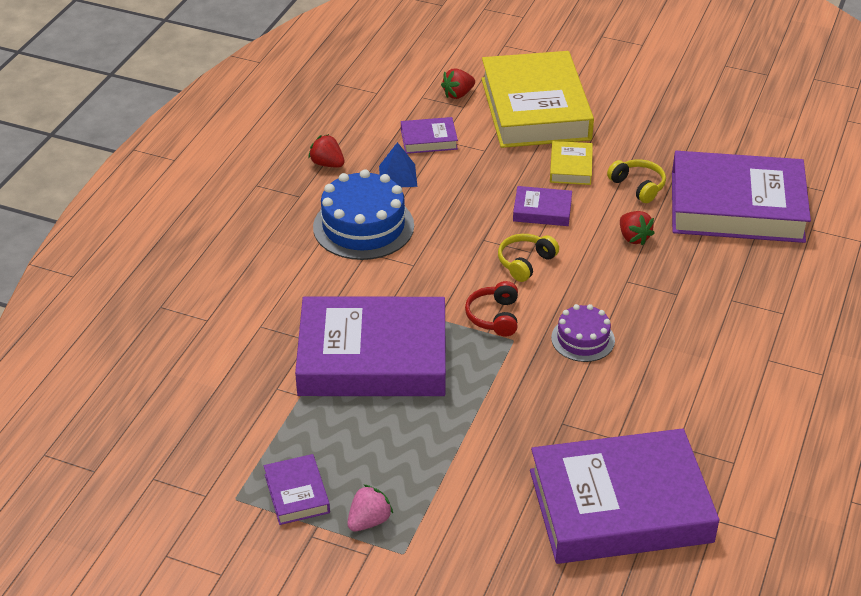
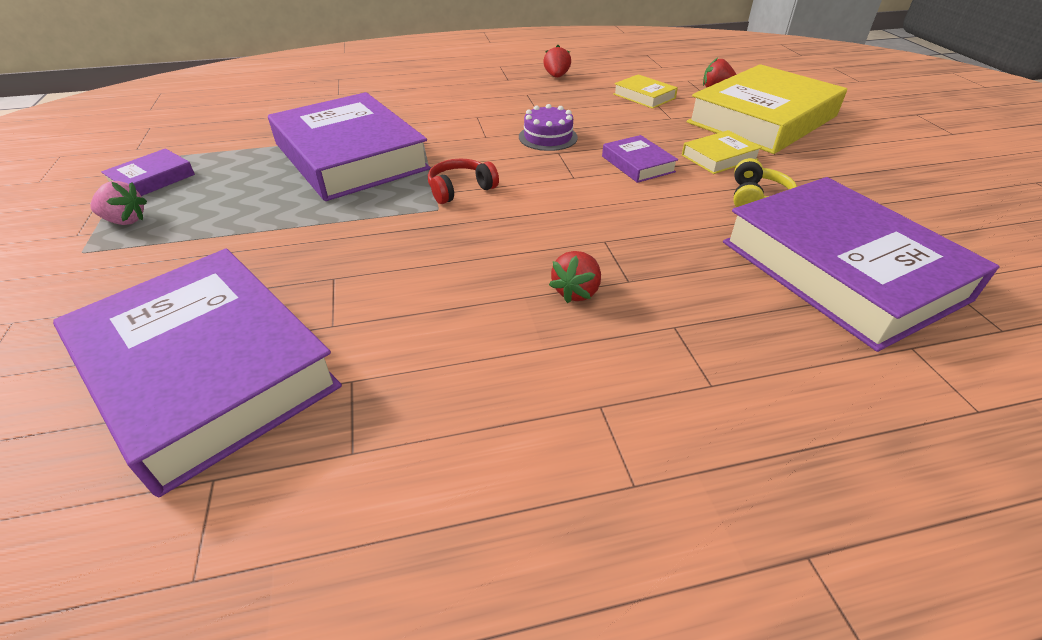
camera: 55 degrees right, 0 degrees up
(363, 226) = (505, 106): blue cake -> none
(398, 176) = (583, 99): blue pyramid -> none
(429, 139) = (644, 96): purple book -> yellow book
(525, 263) = (554, 179): yellow headphones -> none
(583, 339) = (480, 246): purple cake -> purple cake (548, 137)
(633, 237) = (677, 222): red strawberry -> red strawberry (576, 292)

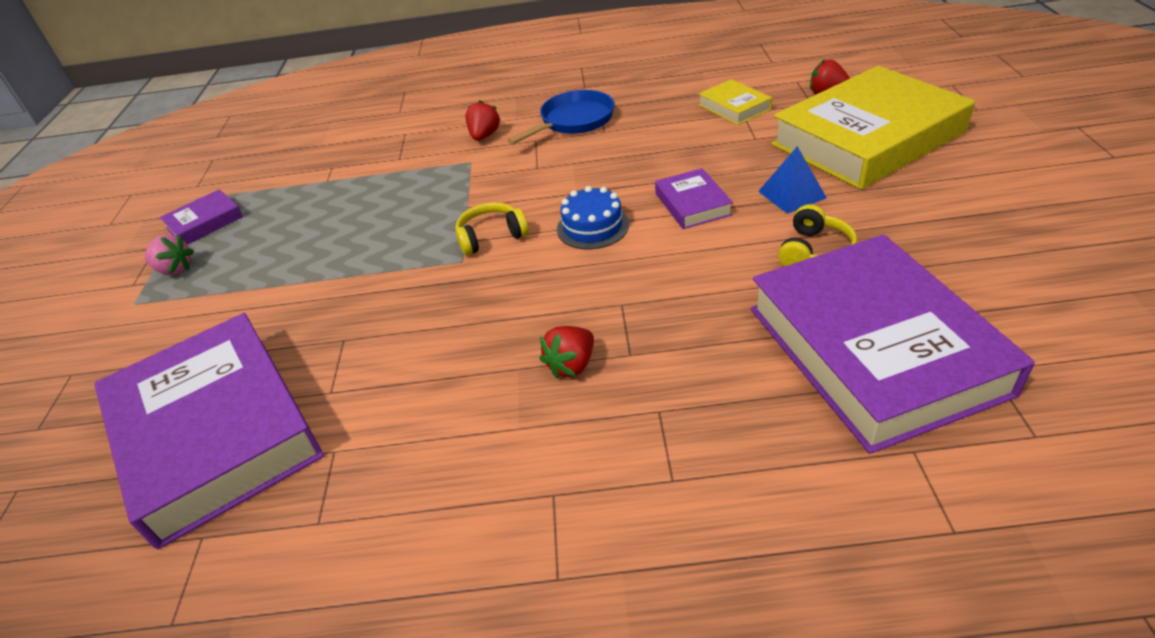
camera: 15 degrees right, 0 degrees up
(350, 156) = (392, 194): purple book -> none
(460, 189) = (491, 237): red headphones -> yellow headphones
(507, 103) = (574, 121): none -> blue pan
(548, 137) = (604, 168): purple cake -> none
(554, 181) = (592, 227): none -> blue cake
(556, 76) = (641, 81): red strawberry -> red strawberry (484, 136)
(719, 157) = (791, 194): yellow book -> blue pyramid

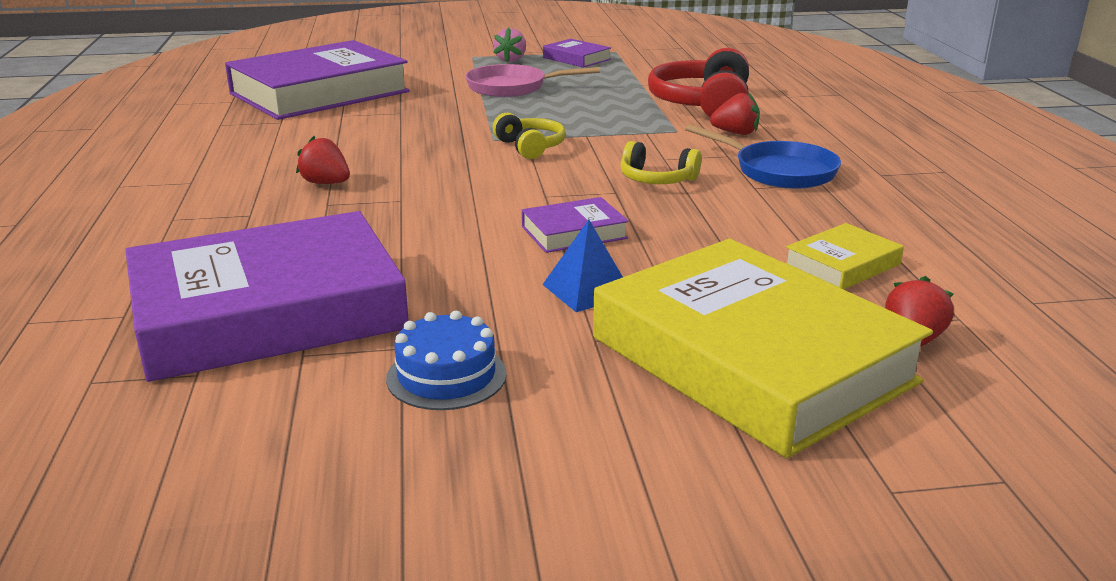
camera: 80 degrees right, 15 degrees down
(290, 261) = (512, 87): none -> pink pan
(404, 149) = (703, 105): none -> red headphones
(592, 227) = (537, 186): blue cake -> blue cake (446, 376)
(814, 251) = (455, 294): yellow headphones -> yellow headphones (657, 179)

